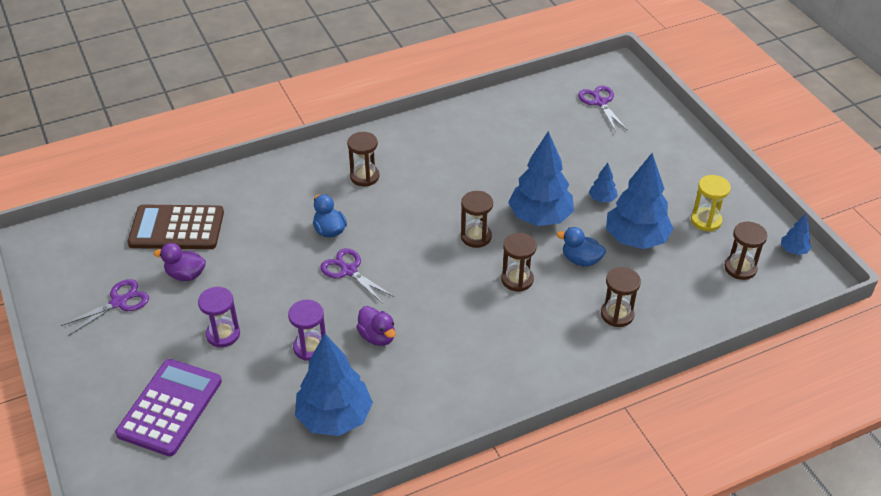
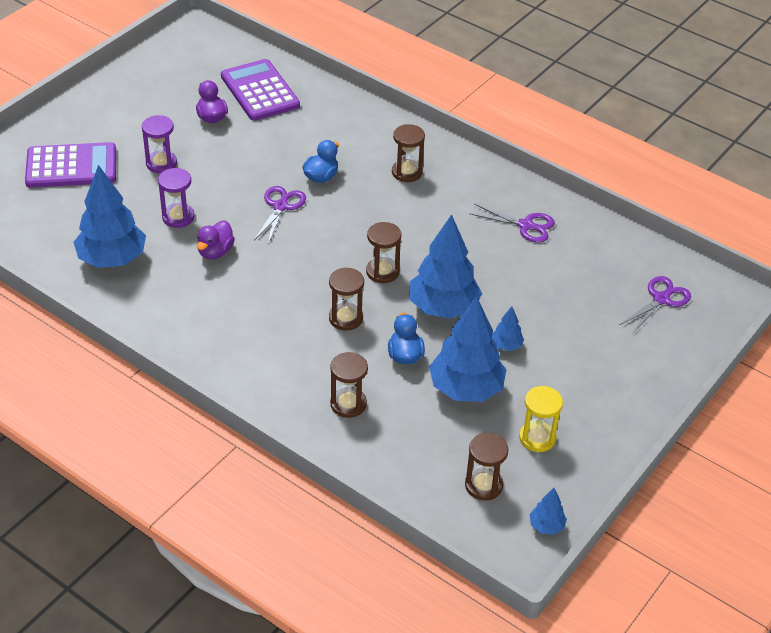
camera: 60 degrees right, 0 degrees up
(119, 302) = (159, 96): purple scissors -> purple scissors (526, 225)
(177, 228) = (260, 91): brown calculator -> purple calculator

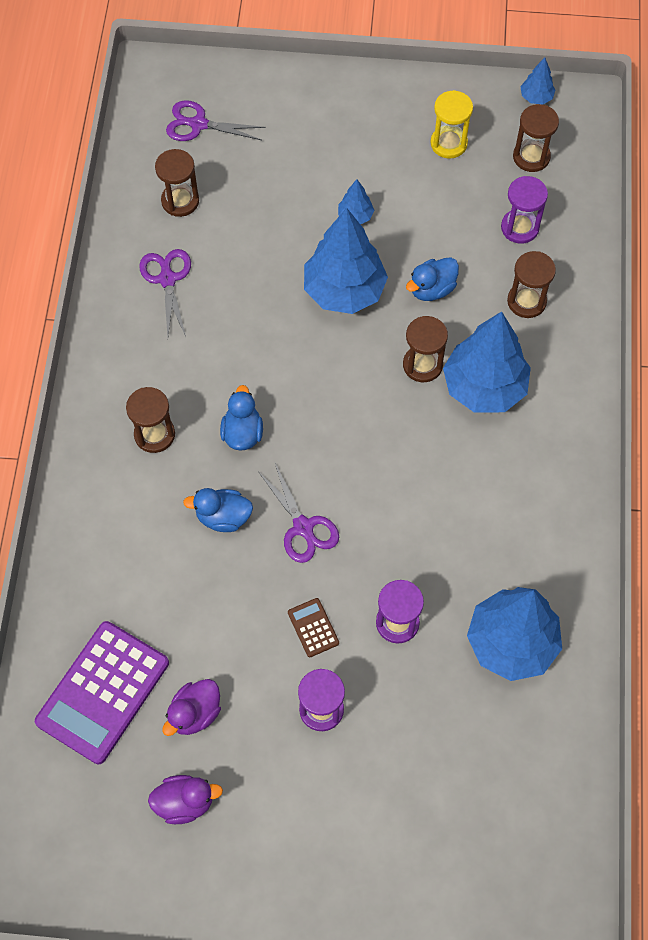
camera: 120 degrees left, 20 degrees up
(71, 166) = (401, 813): purple calculator -> none
(212, 182) = (313, 627): none -> brown calculator
(215, 252) = (422, 545): purple duck -> purple duck (185, 802)
(281, 206) = (303, 527): purple scissors -> purple scissors turned 105 degrees counterclockwise
(372, 209) = (242, 433): none -> blue duck
(382, 272) = (333, 370): brown hourglass -> brown hourglass (180, 201)
(418, 438) = (520, 228): none -> purple hourglass
(466, 389) = (434, 221): blue tree -> blue tree (484, 387)

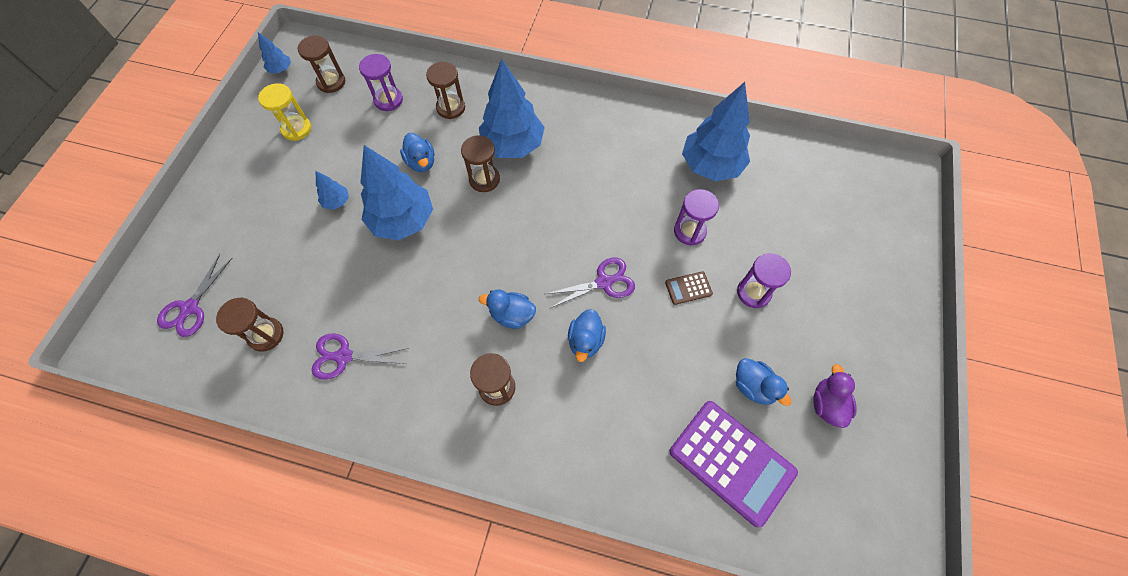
camera: 80 degrees left, 0 degrees up
(195, 713) = (753, 386): purple duck -> blue duck

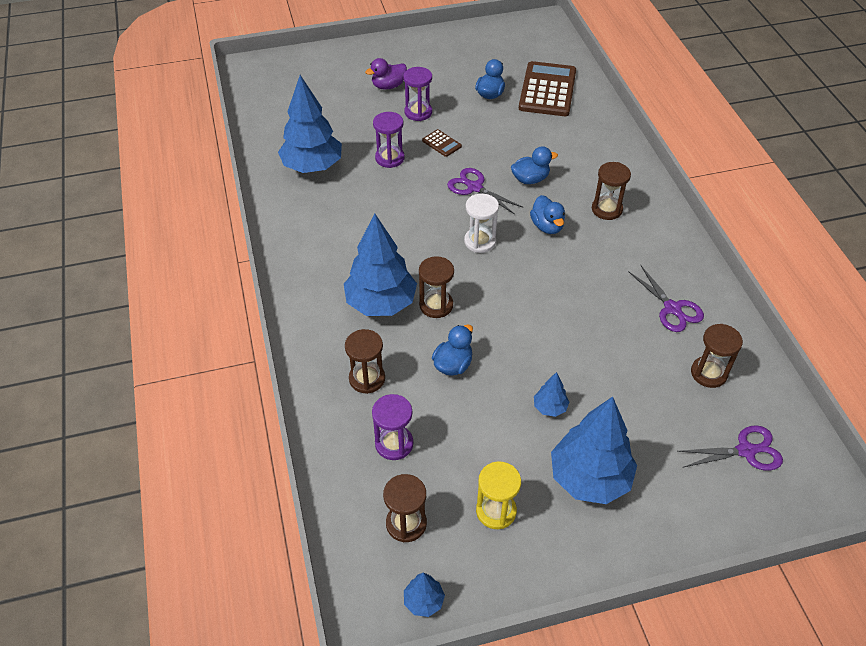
camera: 120 degrees left, 15 degrees down
(403, 220) = (526, 342): blue tree -> blue tree (589, 478)
(531, 248) = (480, 241): none -> white hourglass
(731, 462) = (547, 90): purple calculator -> brown calculator
(826, 404) = (474, 63): purple duck -> purple duck (388, 86)

